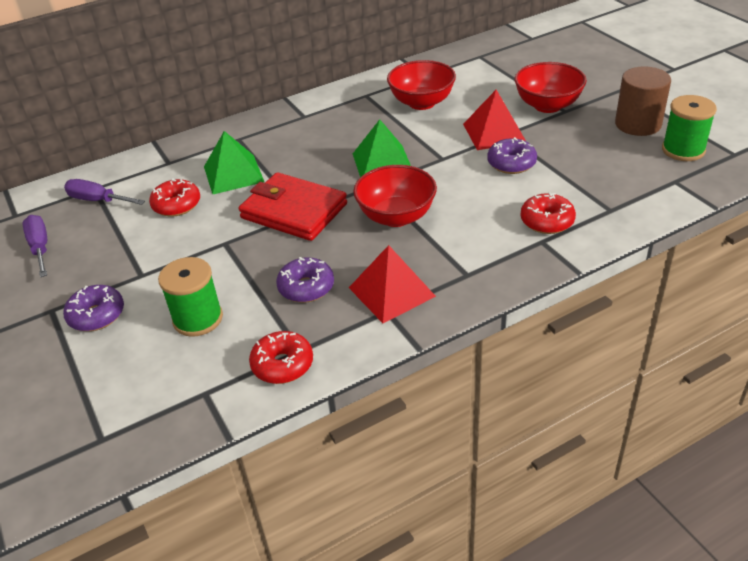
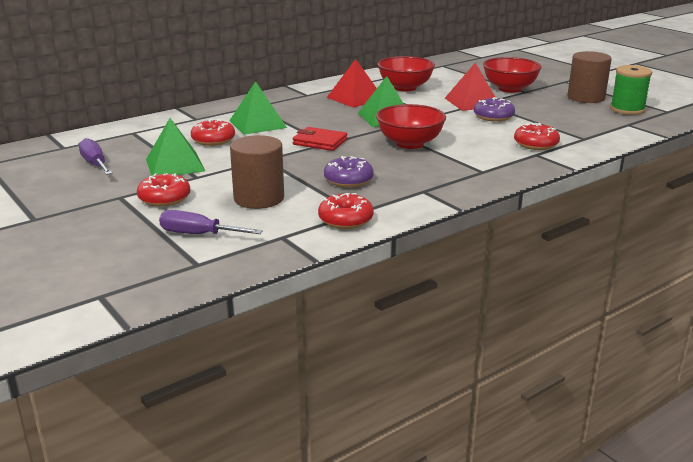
camera: 10 degrees left, 15 degrees down
(97, 315) = (164, 198): purple donut -> red donut
(98, 200) = (139, 138): purple screwdriver -> purple screwdriver (198, 234)
(123, 252) = (175, 165): none -> green pyramid
(198, 319) = (259, 198): green spool -> brown cylinder
(294, 211) = (320, 142): red wallet -> red wallet, size x0.60
(391, 292) = (423, 181): red pyramid -> red pyramid (355, 98)

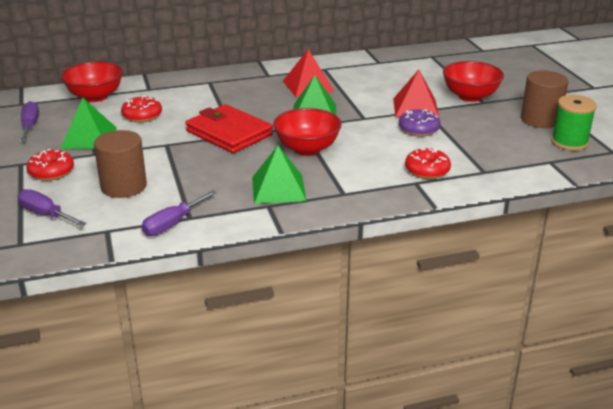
camera: 20 degrees right, 5 degrees up
(258, 124) = (194, 103): green pyramid -> green pyramid (278, 189)
(320, 142) = (229, 133): red wallet -> red wallet, size x1.66
(345, 220) = (172, 224): red donut -> purple screwdriver
(348, 180) = (214, 181): purple donut -> none
(405, 88) = (367, 80): red bowl -> red bowl (95, 97)

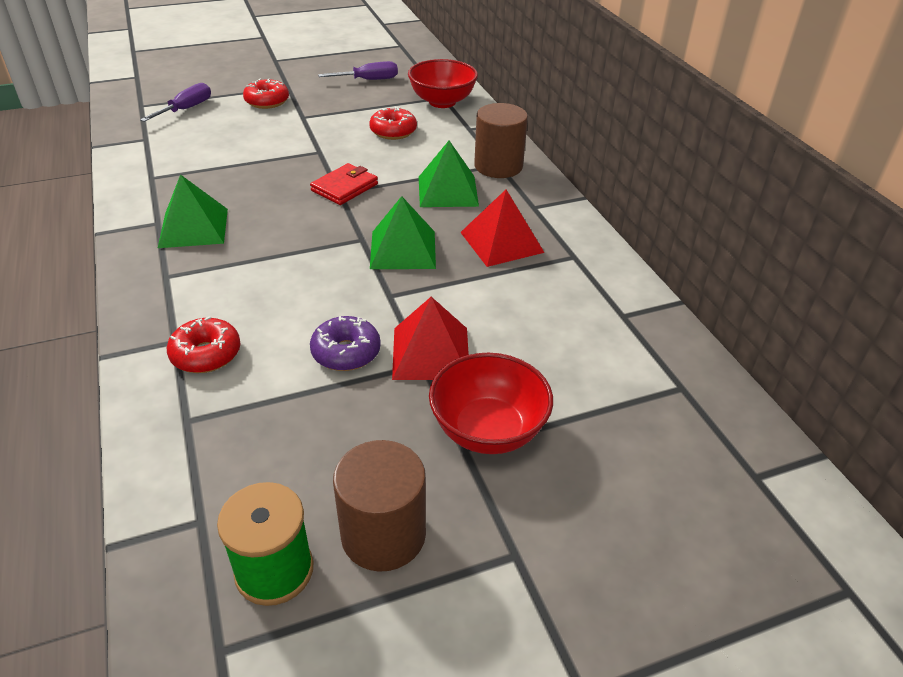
camera: 85 degrees right, 10 degrees up
(89, 138) = (339, 110): green pyramid -> green pyramid (447, 191)
(123, 186) = (228, 138): brown cylinder -> brown cylinder (498, 166)
(172, 224) = (142, 169): purple screwdriver -> none
(229, 133) = (344, 187): red wallet -> red wallet, size x0.60
(307, 149) = (293, 246): red bowl -> none

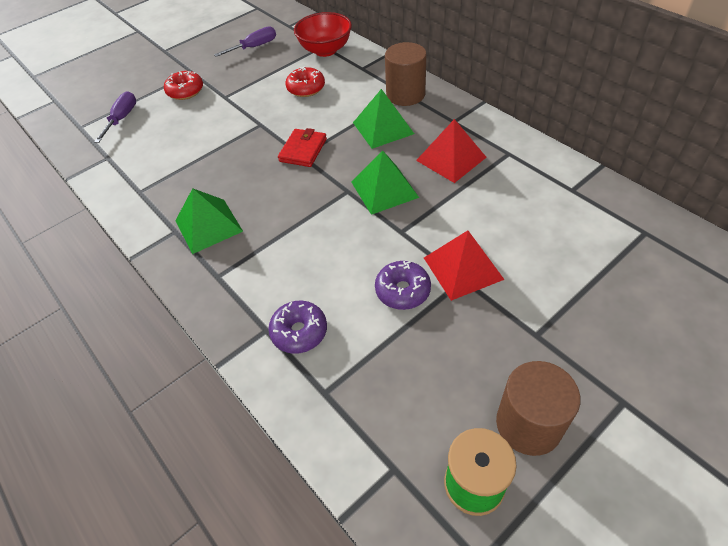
camera: 15 degrees left, 10 degrees up
(206, 354) = (299, 332): red donut -> purple donut
(488, 430) = (543, 315): red bowl -> none

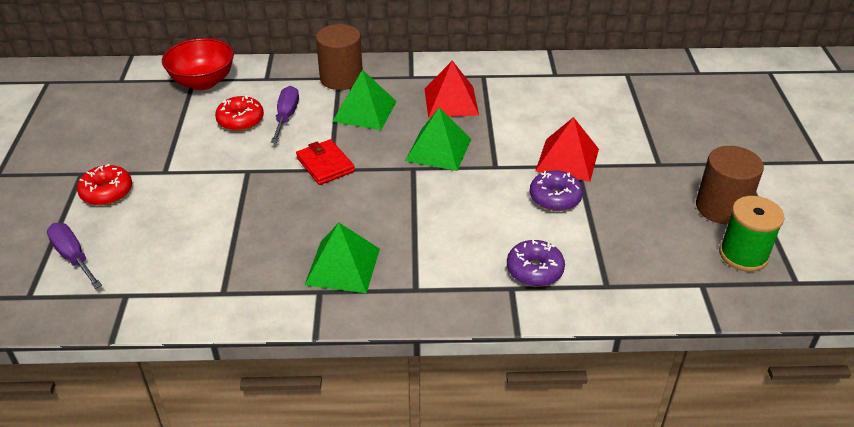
camera: 55 degrees left, 10 degrees down
(254, 47) = (115, 116): purple screwdriver -> purple screwdriver (286, 116)

